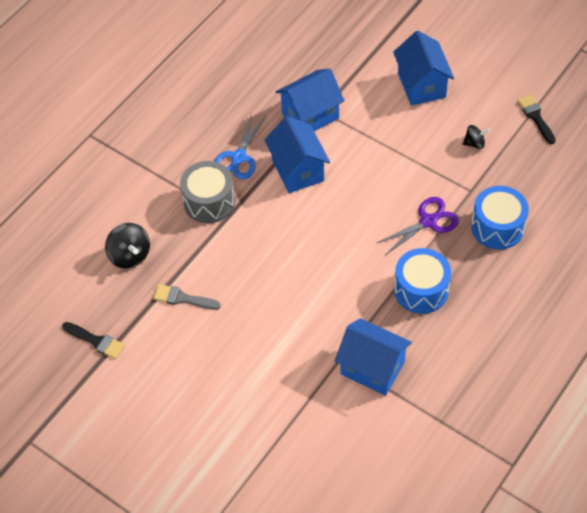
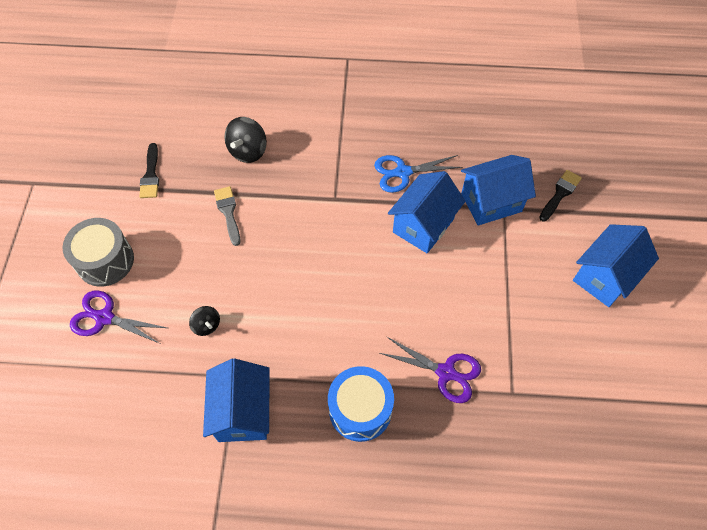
camera: 55 degrees right, 5 degrees up
(209, 201) = (340, 176): grey drum -> grey drum (105, 261)
(219, 434) = (105, 318): none -> purple scissors
(310, 116) = (491, 202): blue house -> blue house turned 45 degrees counterclockwise
(474, 143) = (574, 366): black spinning top -> black spinning top (207, 325)
(497, 227) = (487, 446): blue drum -> none
(535, 117) = (657, 411): black brush -> black brush (560, 194)

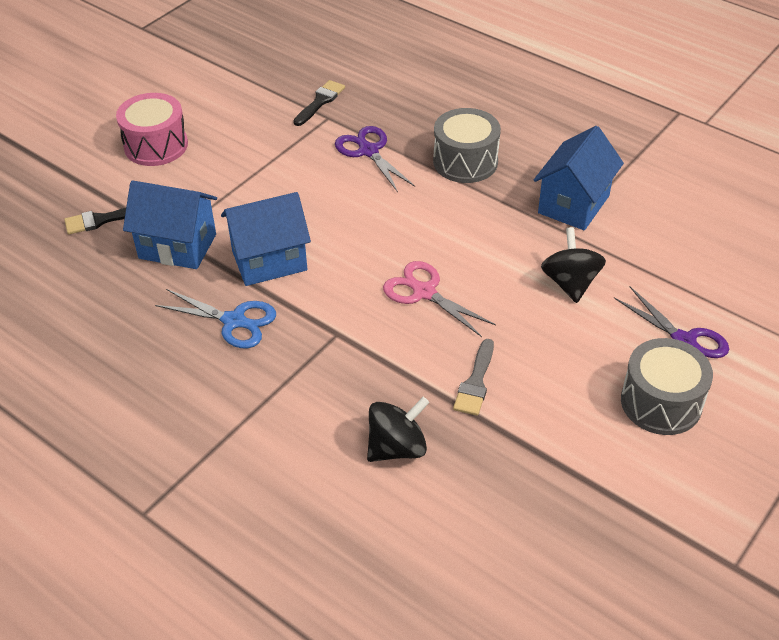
camera: 145 degrees left, 15 degrees down
(150, 175) = (551, 485): black brush -> black brush (320, 102)
(207, 325) = (570, 283): black spinning top -> black spinning top, size x1.67
(303, 259) = (424, 292): none -> pink scissors
(360, 409) = (465, 162): blue drum -> grey drum
(605, 277) = (156, 145): blue house -> pink drum

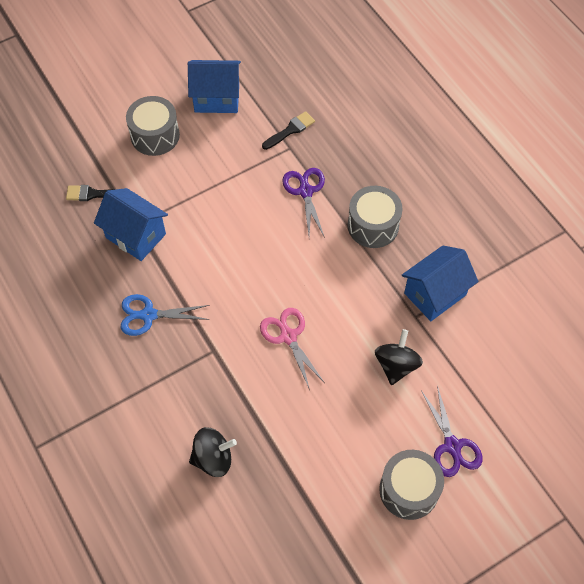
camera: 20 degrees right, 15 degrees up
(156, 145) = (155, 135): pink drum -> grey drum
(234, 321) = (149, 315): blue scissors -> blue scissors turned 135 degrees clockwise
(269, 260) = (193, 270): blue house -> blue house (217, 98)
(475, 382) = (289, 425): grey brush -> none

